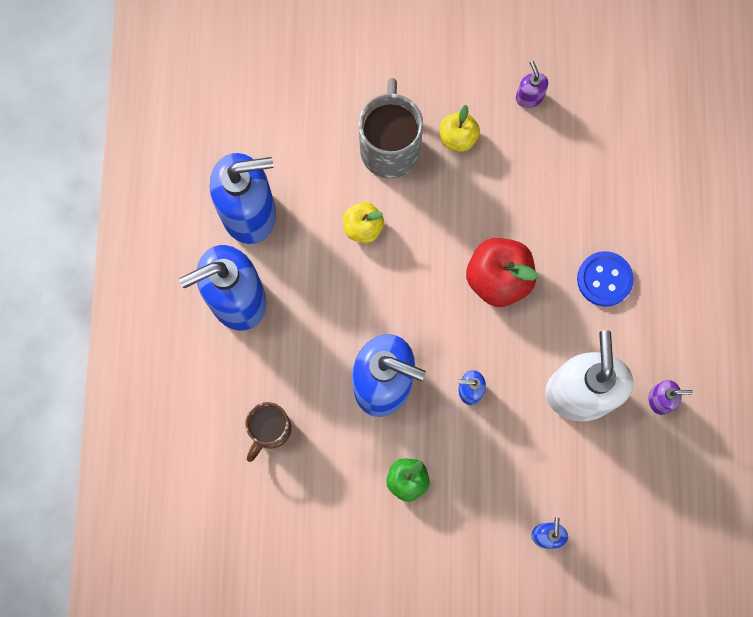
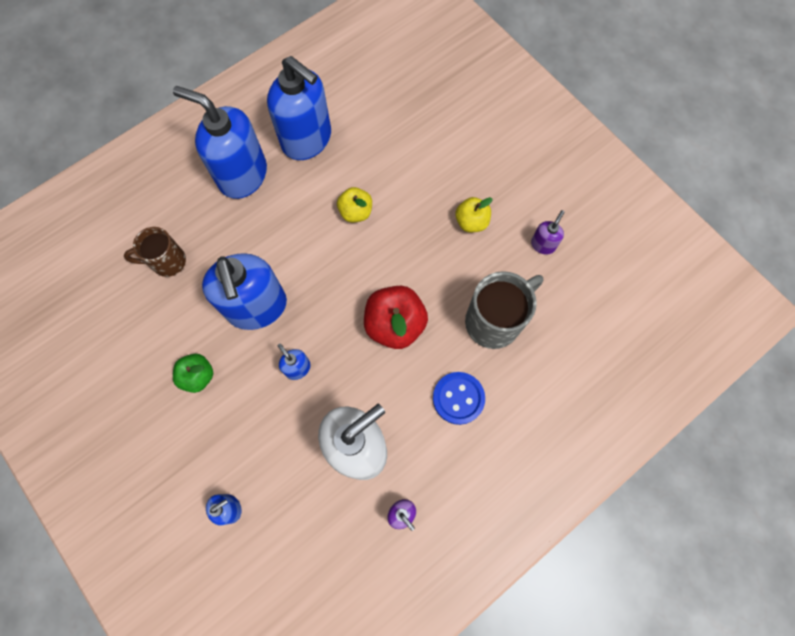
camera: 50 degrees right, 5 degrees down
(390, 147) = (425, 186): grey mug -> grey mug (494, 321)

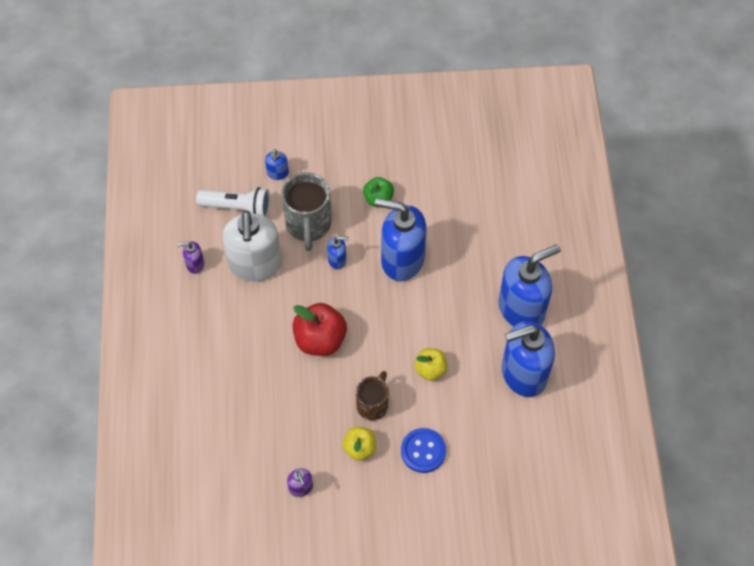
camera: 125 degrees right, 10 degrees down
(167, 262) = (481, 222): brown mug -> brown mug (373, 404)
(302, 520) = (237, 207): none -> white flashlight
(458, 398) = (236, 345): blue button -> blue button (423, 451)
(494, 321) = (270, 408): grey mug -> grey mug (308, 225)

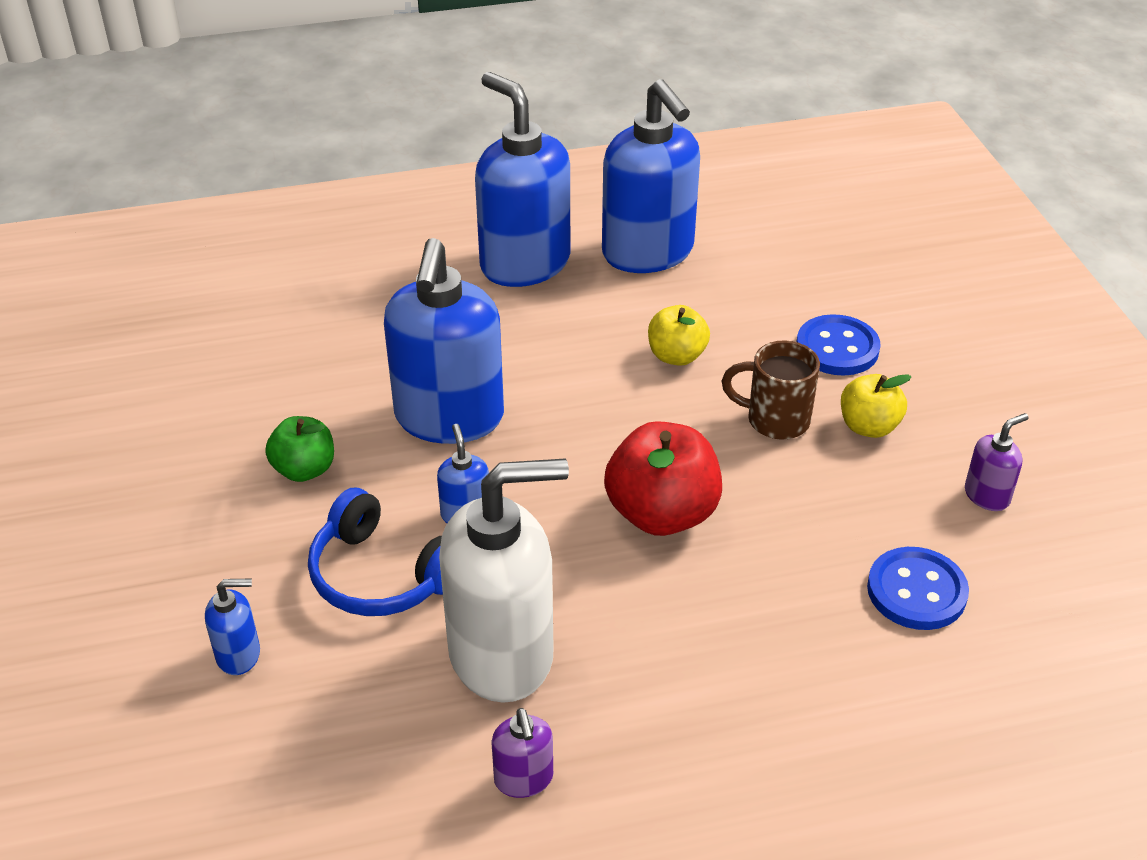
camera: 100 degrees left, 20 degrees down
(237, 207) = (345, 719): white flashlight -> none
(250, 434) = (916, 591): none -> blue button
(308, 225) = (382, 574): grey mug -> blue headphones

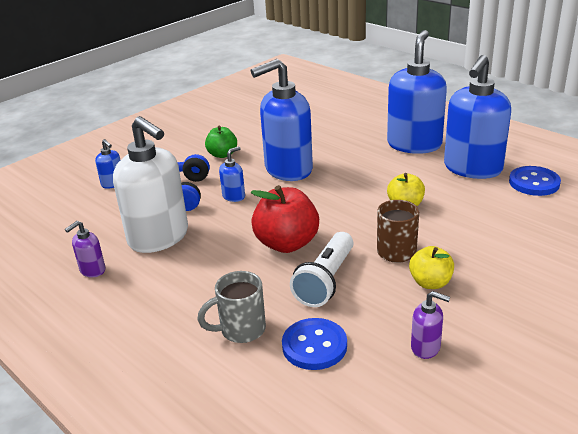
camera: 60 degrees right, 10 degrees down
(787, 516) = (326, 281): none -> white flashlight
(831, 650) = (241, 330): none -> grey mug
(837, 348) = (482, 249): blue button -> blue button (534, 183)

